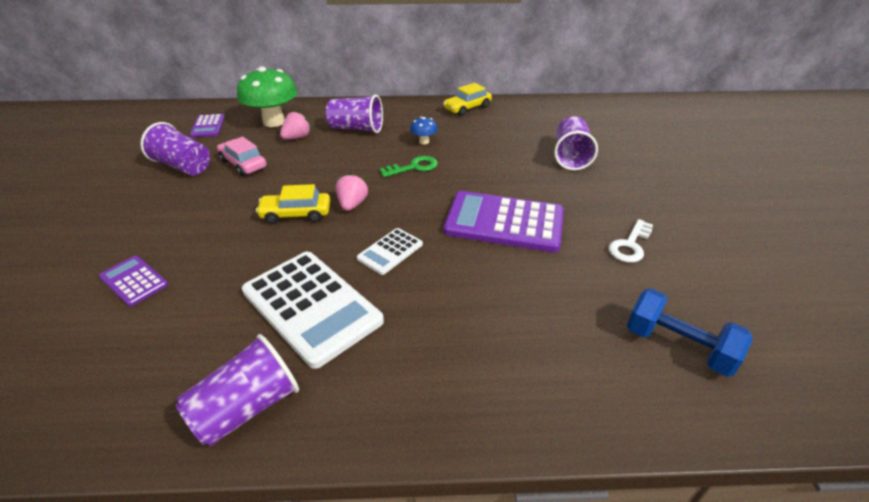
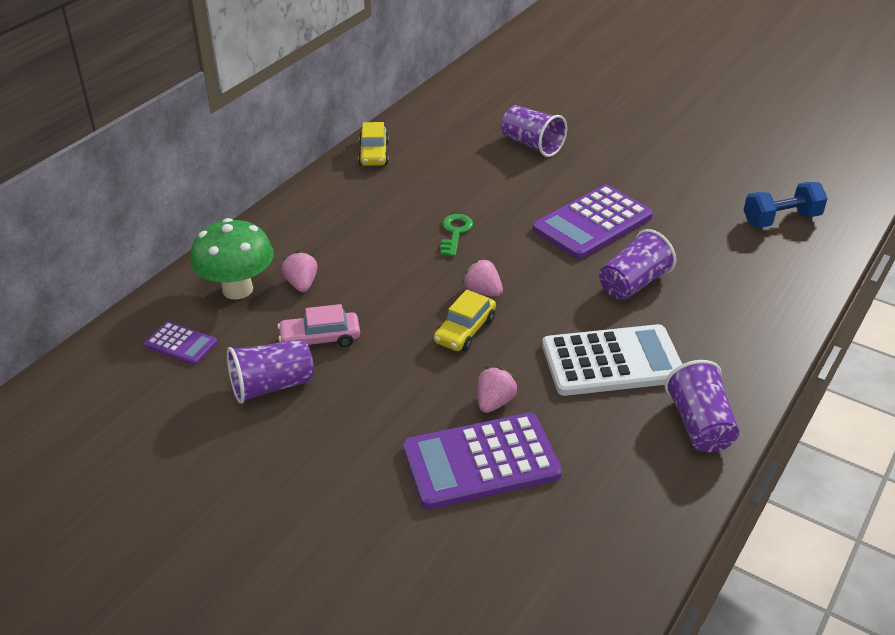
camera: 55 degrees left, 0 degrees up
(134, 281) = (481, 461): purple calculator -> purple calculator, size x1.99
(213, 260) = (494, 402): none -> pink strawberry
(356, 129) = (331, 238): purple cup -> purple cup (633, 284)
(390, 251) = (577, 296): white calculator -> none
(424, 142) = (412, 207): blue mushroom -> none
(630, 245) = (674, 182): white key -> none

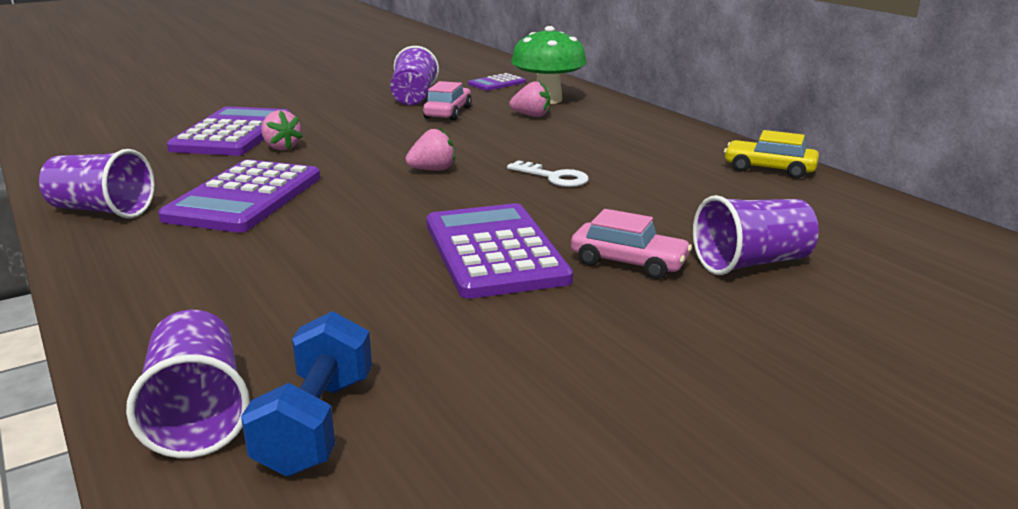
camera: 115 degrees right, 15 degrees down
(455, 233) = (553, 177): green key -> white key
(465, 330) = (385, 154): yellow car -> none
(565, 178) = (628, 262): none -> pink car
(612, 361) = (245, 198): white calculator -> purple calculator
(633, 284) = (340, 241): purple cup -> purple cup (198, 414)

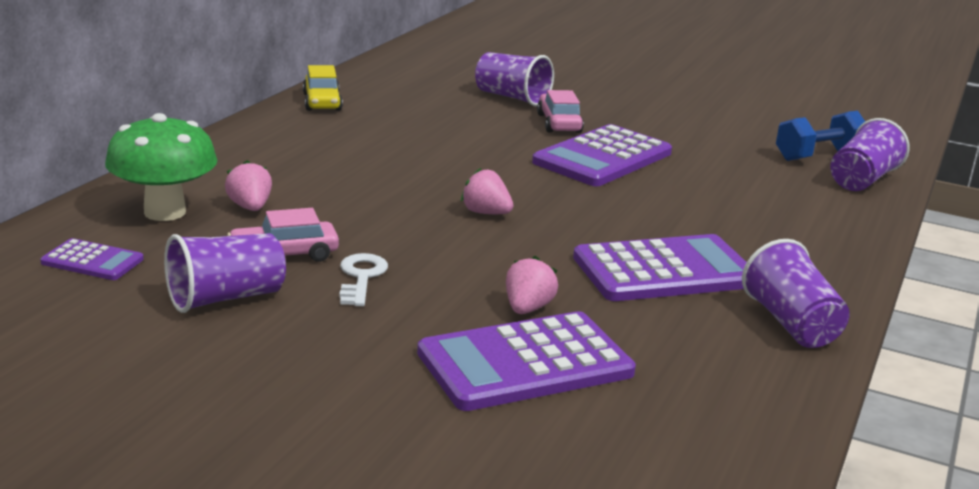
camera: 125 degrees left, 0 degrees up
(553, 177) = (438, 165): white key -> white key (361, 277)

